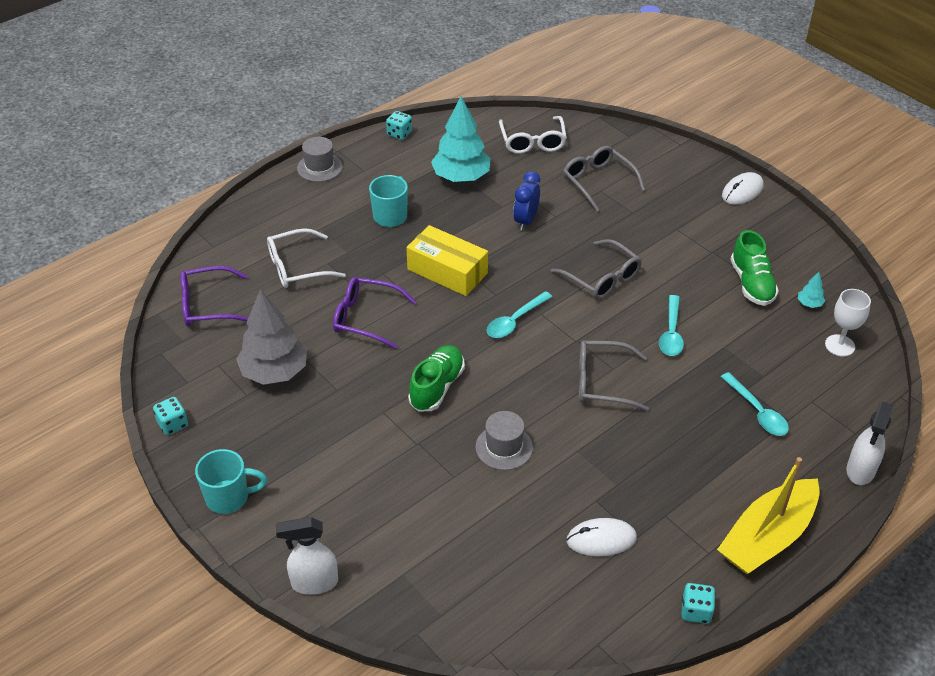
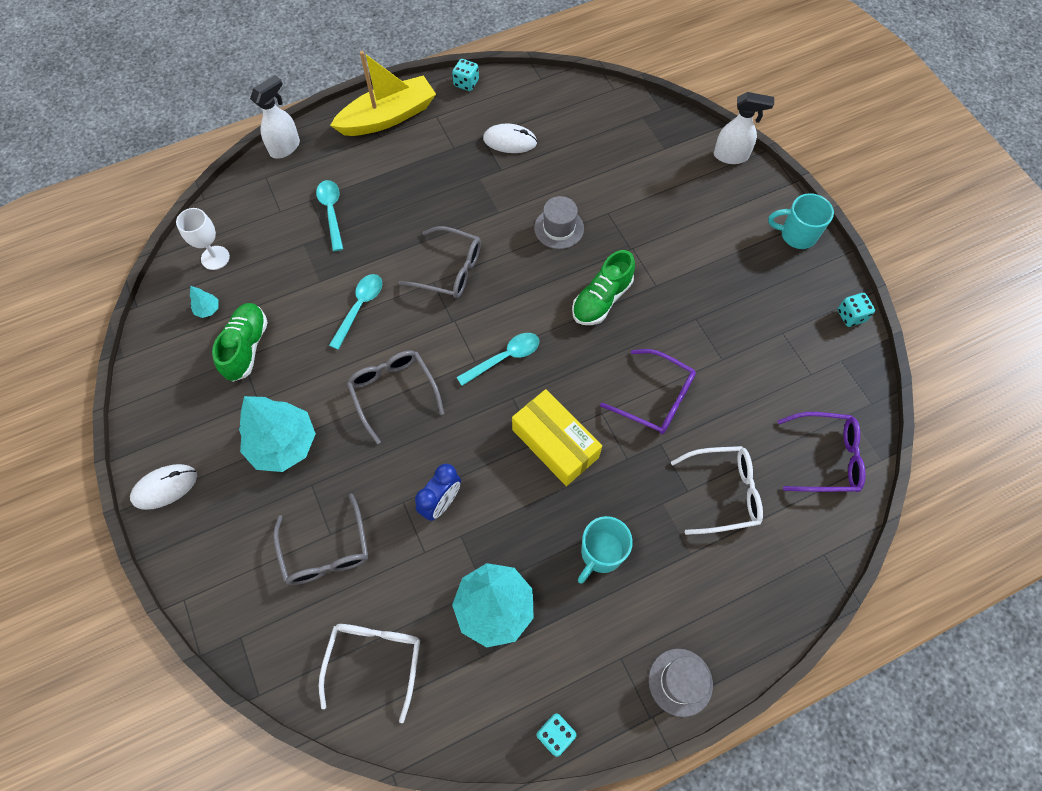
camera: 165 degrees left, 20 degrees up
(274, 372) = (754, 352): grey tree -> none
(671, 230) = (283, 444): none -> turquoise tree

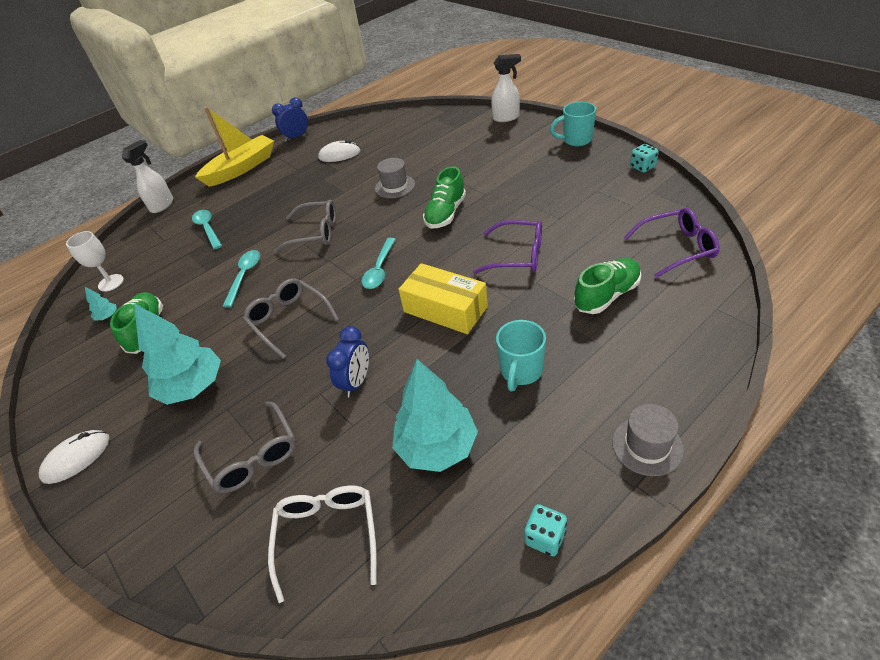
camera: 10 degrees left, 20 degrees down
(466, 83) = (296, 137): turquoise dice -> blue clock
(504, 358) = (379, 269): turquoise spoon -> turquoise spoon turned 150 degrees clockwise
(723, 492) = (606, 295): white glasses -> green shoe

